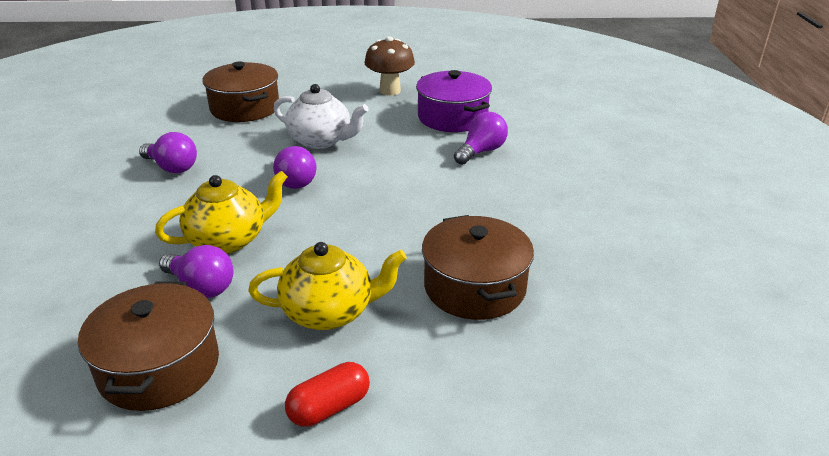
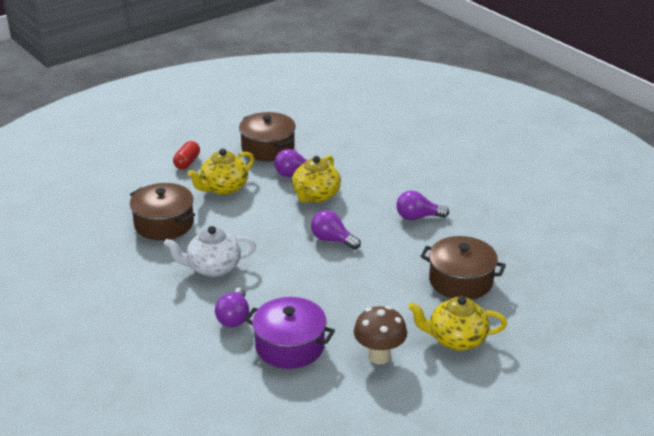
camera: 145 degrees right, 0 degrees up
(319, 81) = (456, 339): none -> yellow teapot
(321, 141) = (359, 276): white teapot -> white teapot (213, 268)

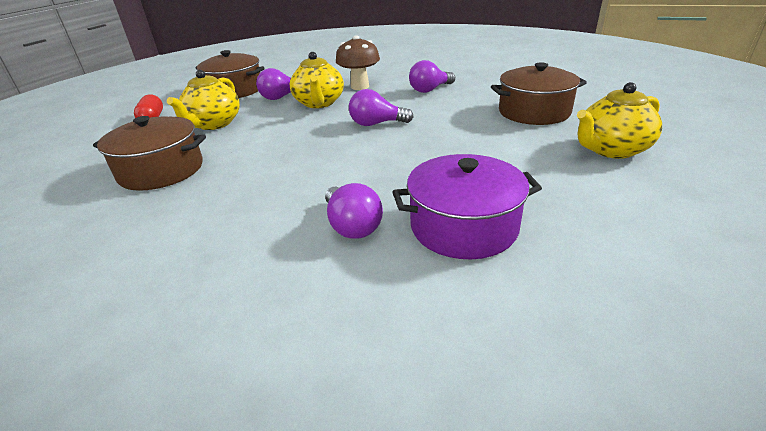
camera: 30 degrees left, 0 degrees up
(213, 268) = (267, 188): white teapot -> none
(379, 356) = (573, 193): brown mushroom -> brown mushroom (360, 86)

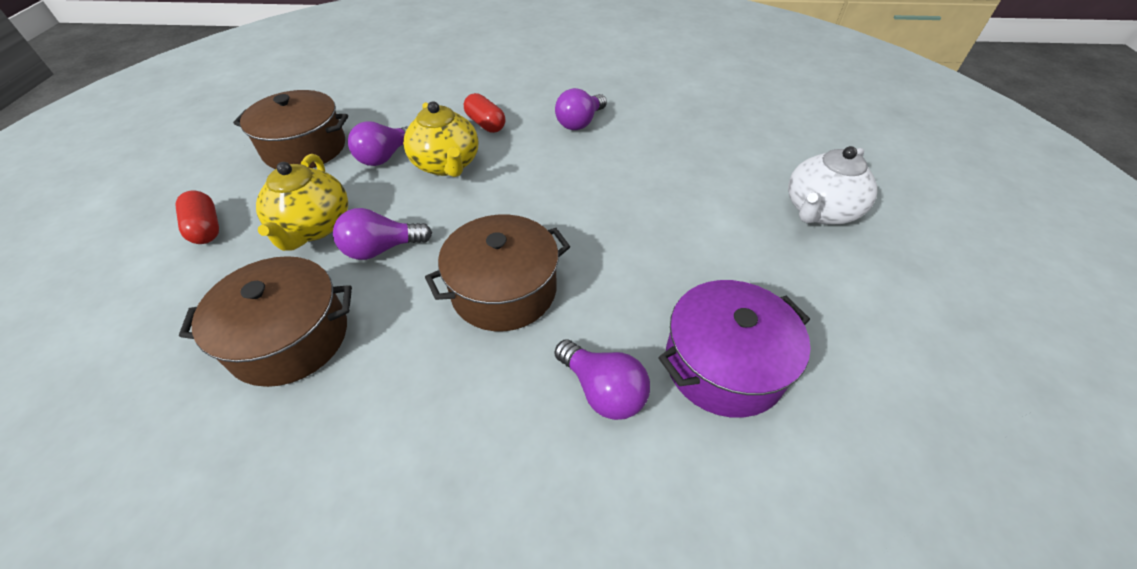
camera: 20 degrees left, 15 degrees up
(360, 86) = (485, 124): brown mushroom -> red capsule
(376, 124) = (544, 198): purple light bulb -> purple light bulb (381, 249)
(534, 112) = (717, 154): brown pot -> brown pot (504, 290)
(611, 150) = (819, 211): yellow teapot -> white teapot

